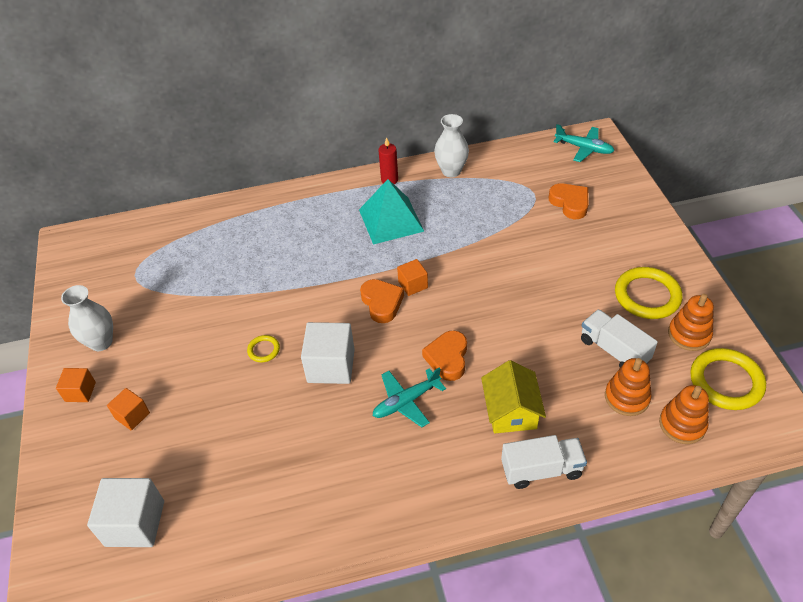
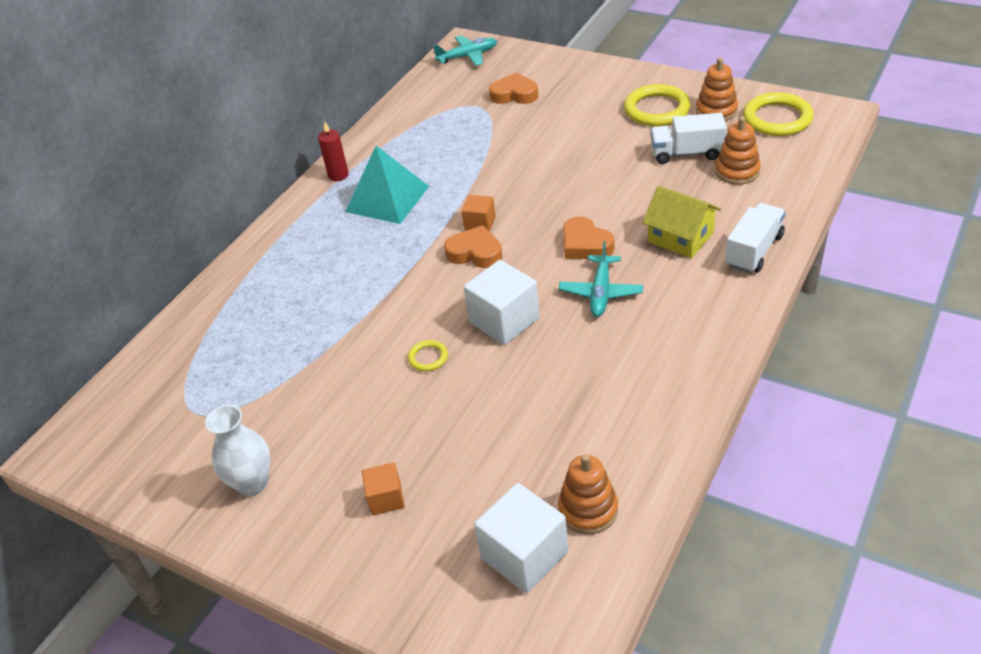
camera: 45 degrees left, 5 degrees down
(80, 392) = (299, 531): orange cube -> none
(451, 171) = (384, 135): white vase -> none
(682, 424) = (790, 159): orange stacking toy -> orange stacking toy (588, 509)

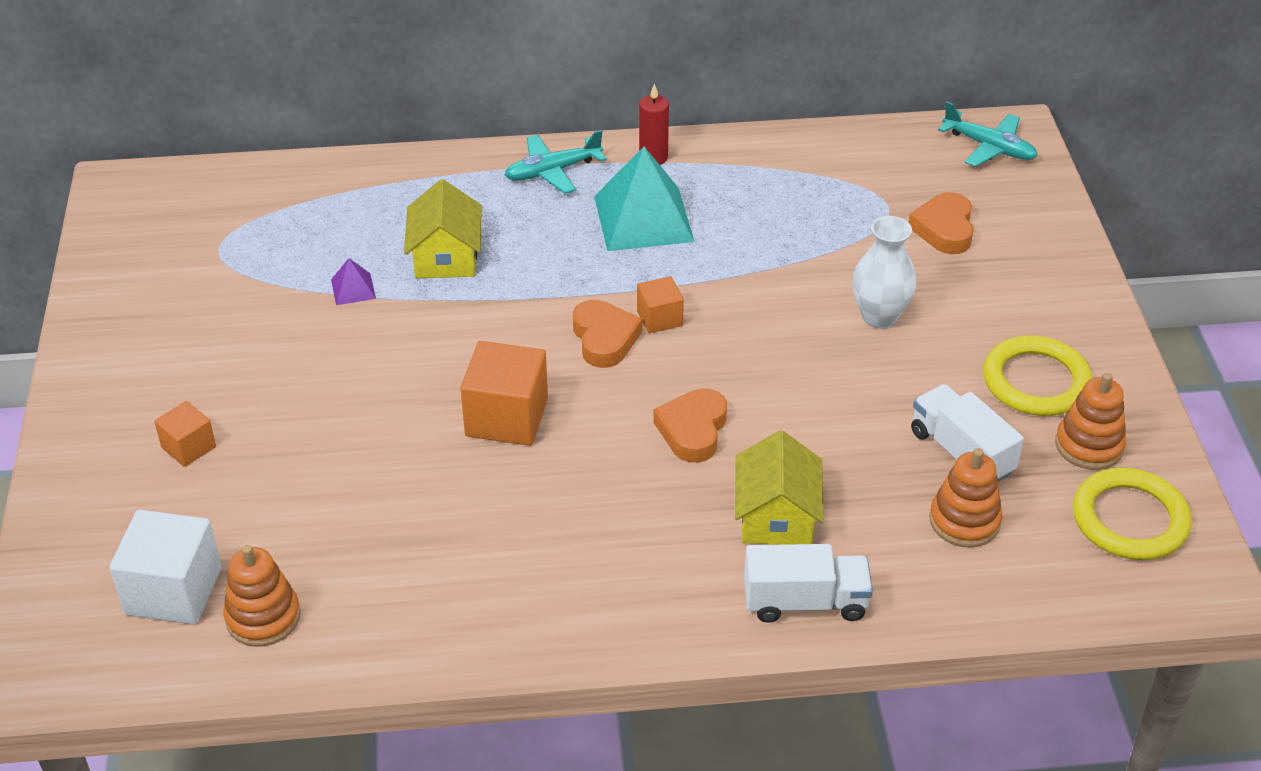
camera: 50 degrees right, 0 degrees up
(252, 483) = (154, 339): white vase -> white vase (879, 317)
(313, 353) = (353, 289): none -> purple pyramid
(329, 297) = (446, 256): none -> yellow house
(428, 358) = (405, 382): yellow ring -> none
(504, 320) = (506, 417): white cube -> orange cube
(514, 94) = (944, 229): orange heart -> orange heart turned 150 degrees counterclockwise
(601, 292) = (615, 482): turquoise plane -> turquoise plane (552, 171)

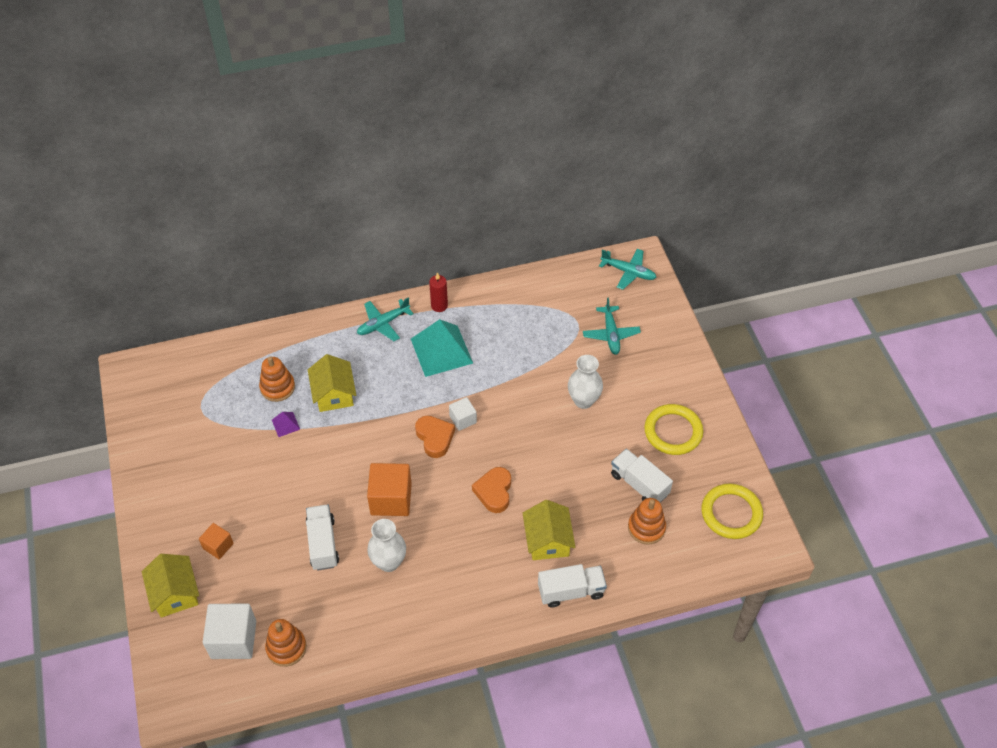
camera: 10 degrees left, 10 degrees up
(94, 507) = (175, 593): none -> yellow house
(370, 468) = (323, 544): none -> white truck
(480, 511) = (389, 562): none -> white vase
(659, 318) = (463, 419): orange cube -> white cube
(944, 229) = (611, 334): orange heart -> turquoise plane
(1089, 445) = (705, 469): orange stacking toy -> orange stacking toy (277, 387)

